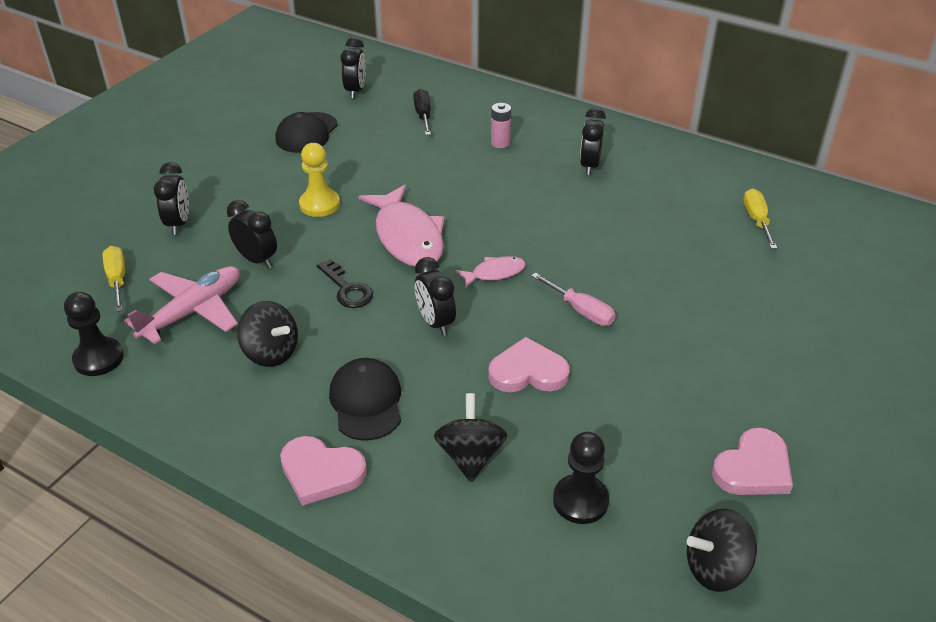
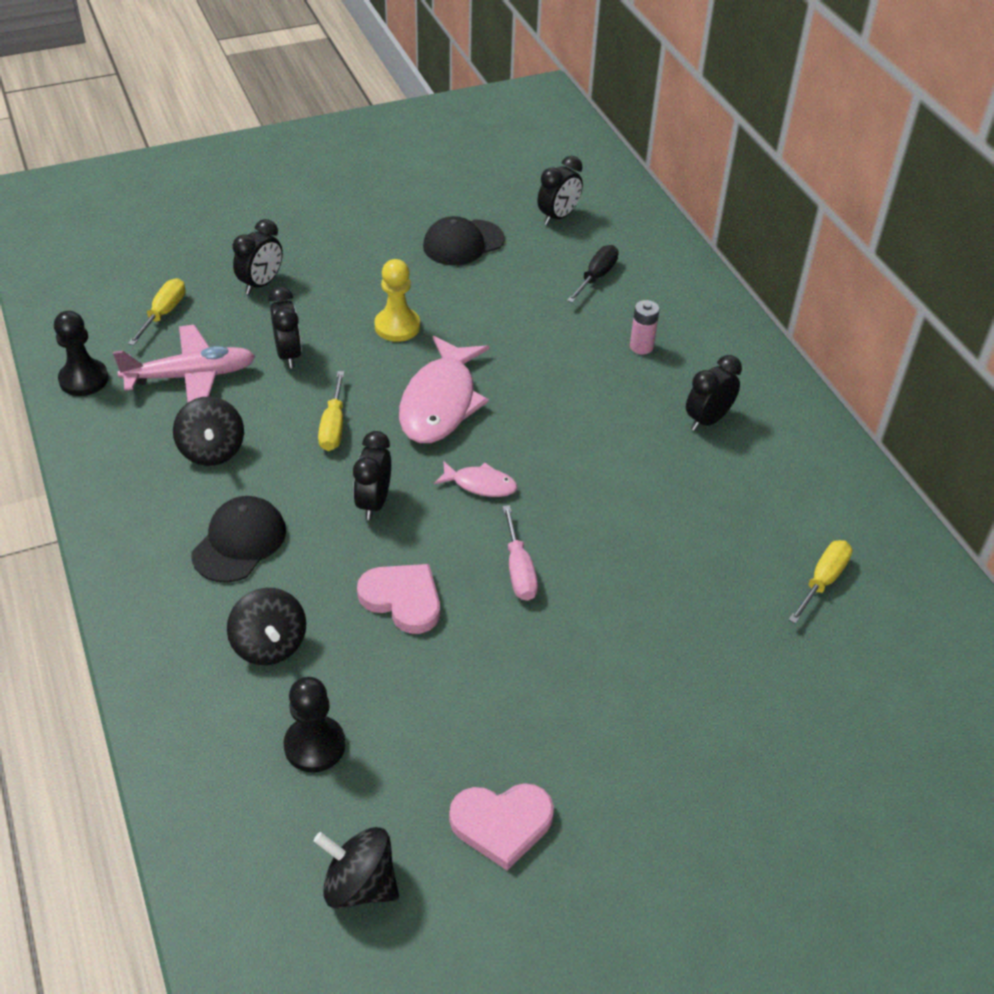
camera: 35 degrees right, 5 degrees up
(321, 472) = (142, 582): pink heart -> none
(347, 289) = (333, 426): black key -> yellow screwdriver
(470, 456) = (269, 645): black spinning top -> black spinning top turned 120 degrees clockwise

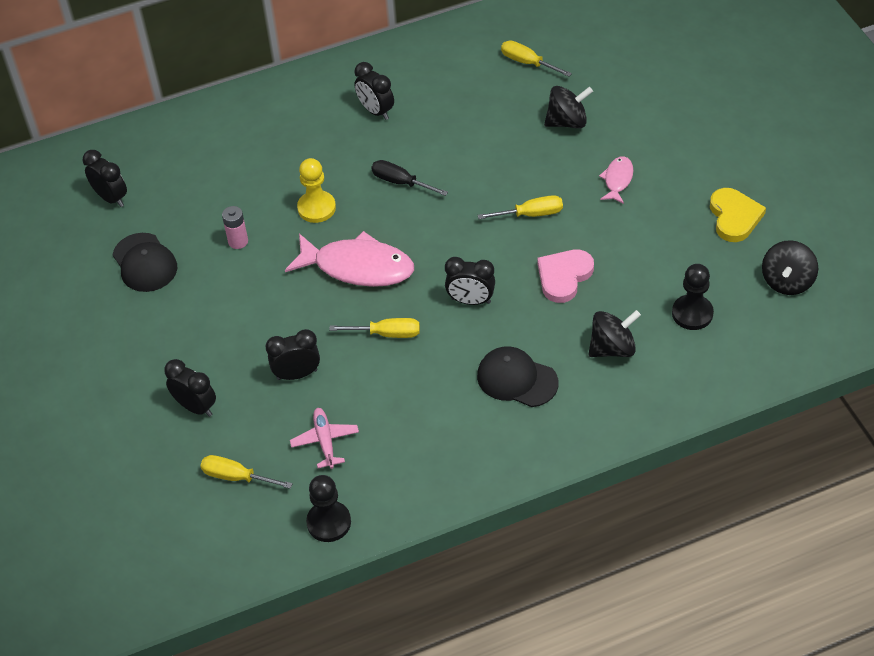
camera: 85 degrees left, 5 degrees up
(191, 376) = (325, 441): pink plane -> pink plane, size x0.62
(212, 450) = (417, 412): black spinning top -> black spinning top (567, 122)
(397, 326) = (261, 302): yellow pawn -> yellow pawn (316, 208)
(480, 484) = (448, 238): pink fish -> pink fish (617, 180)
(502, 824) = (734, 217): pink heart -> yellow heart
(519, 569) = (530, 214): pink screwdriver -> yellow screwdriver
(596, 277) = (200, 172): black screwdriver -> black screwdriver (401, 182)
(641, 347) = (291, 146): pink battery -> pink battery (238, 241)

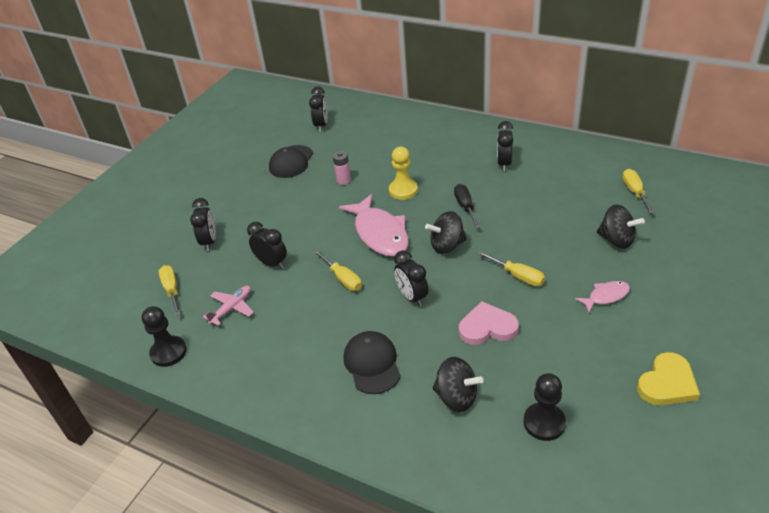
camera: 50 degrees right, 10 degrees down
(787, 281) = (653, 464): black spinning top -> black spinning top (447, 246)

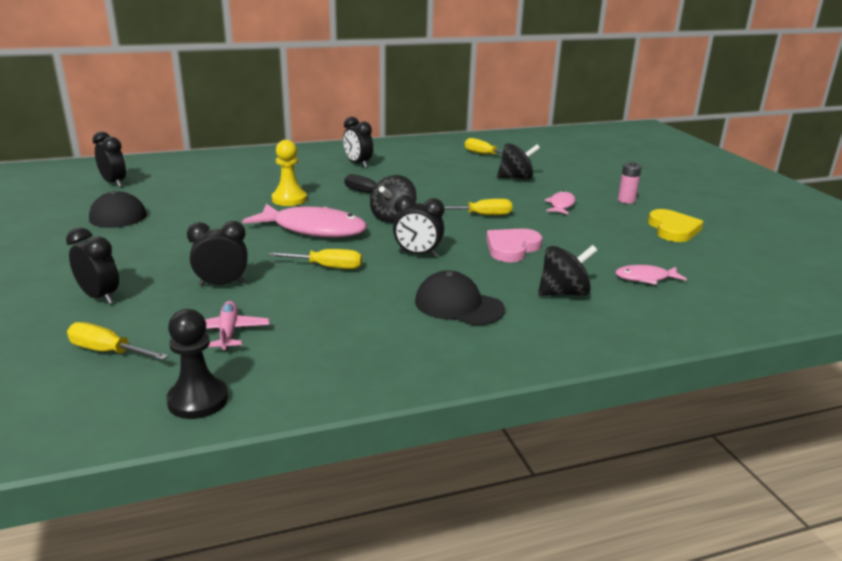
camera: 50 degrees left, 15 degrees down
(343, 180) = (209, 209): pink battery -> pink battery (626, 200)
(544, 423) = (645, 278): black pawn -> pink fish

